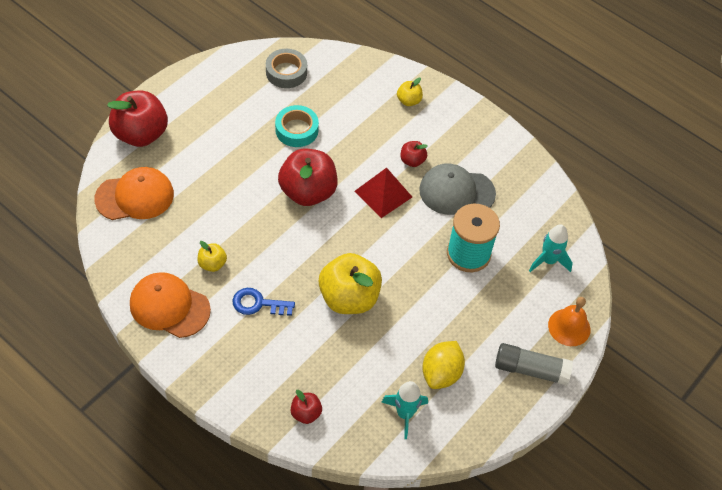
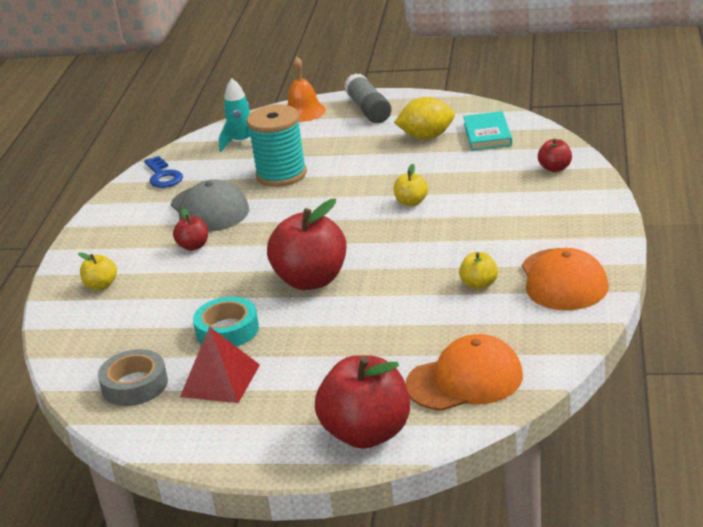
camera: 115 degrees left, 25 degrees down
(135, 196) = (465, 380): orange cap -> orange cap turned 120 degrees clockwise
(258, 304) = (486, 239): blue key -> blue key (163, 176)
(349, 298) = (411, 202): yellow apple -> yellow apple, size x0.47
(383, 194) = (260, 241): red pyramid -> red pyramid (220, 380)
(404, 414) = (487, 134): turquoise rocket -> turquoise book

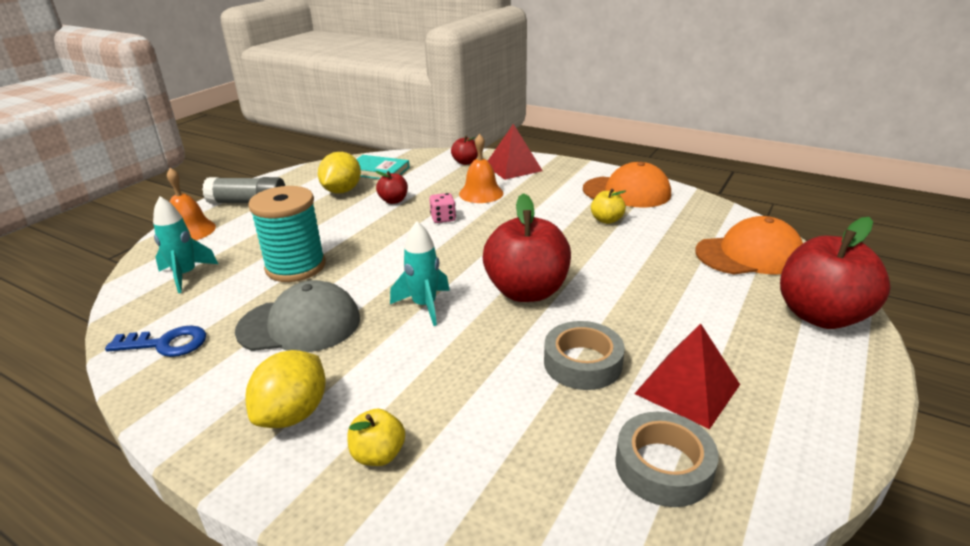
camera: 70 degrees left, 0 degrees up
(121, 246) = (293, 414): none -> yellow lemon
(193, 246) = (371, 352): red apple -> red apple (393, 201)
(227, 330) = (582, 363): turquoise tape -> grey tape
(262, 245) = (424, 306): none -> turquoise rocket
(411, 202) = (443, 218): yellow apple -> pink dice
(465, 380) = (749, 254): orange cap -> orange cap turned 75 degrees clockwise
(483, 202) = (481, 193): none -> orange bell
(567, 198) = (513, 167): none -> red pyramid

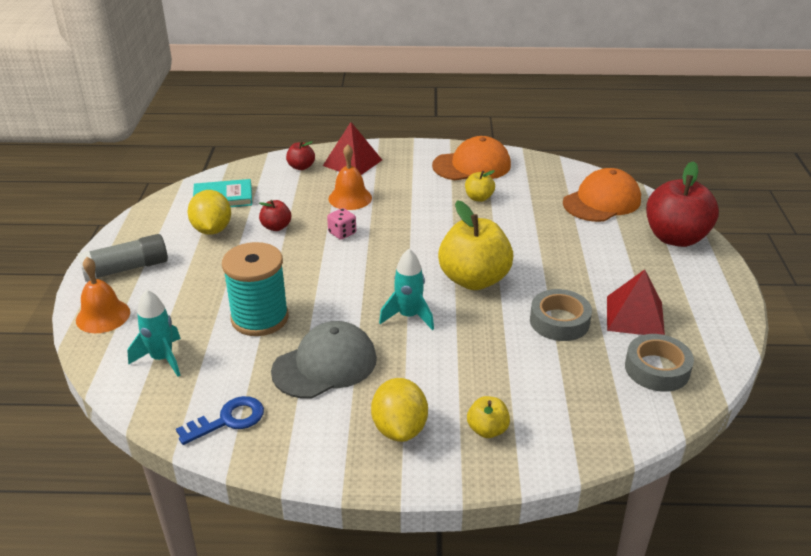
camera: 30 degrees left, 5 degrees up
(526, 291) = (474, 279): red apple -> yellow apple

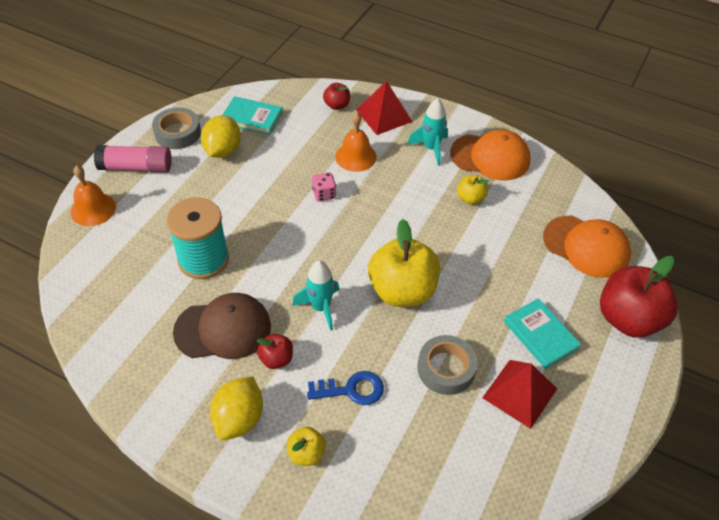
camera: 25 degrees right, 15 degrees up
(126, 269) = (136, 167): grey glue stick -> pink glue stick
(162, 359) = (110, 270): turquoise rocket -> turquoise rocket (431, 148)
(228, 420) = (121, 350): blue key -> blue key (352, 390)
(276, 227) = (274, 166): red apple -> red apple (276, 359)
(325, 365) = (223, 329): grey cap -> brown cap
(602, 201) = (586, 246): orange cap -> orange cap turned 45 degrees clockwise
(617, 271) = (540, 335): none -> turquoise book
(657, 369) = (497, 460): grey tape -> grey tape (177, 133)

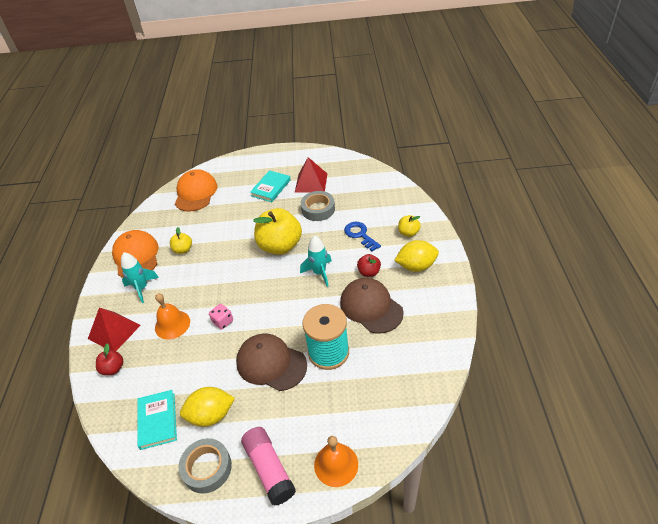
camera: 115 degrees left, 5 degrees down
(235, 210) = (271, 363): none -> brown cap
(628, 319) = (238, 166): red apple -> none

